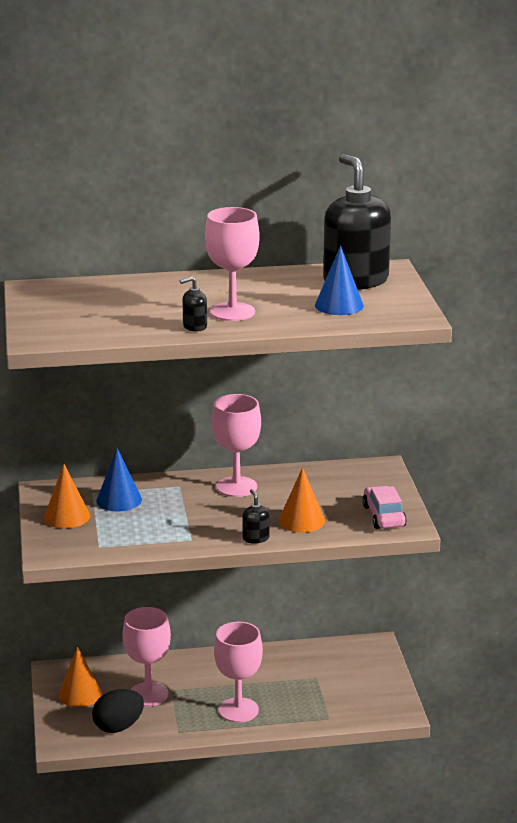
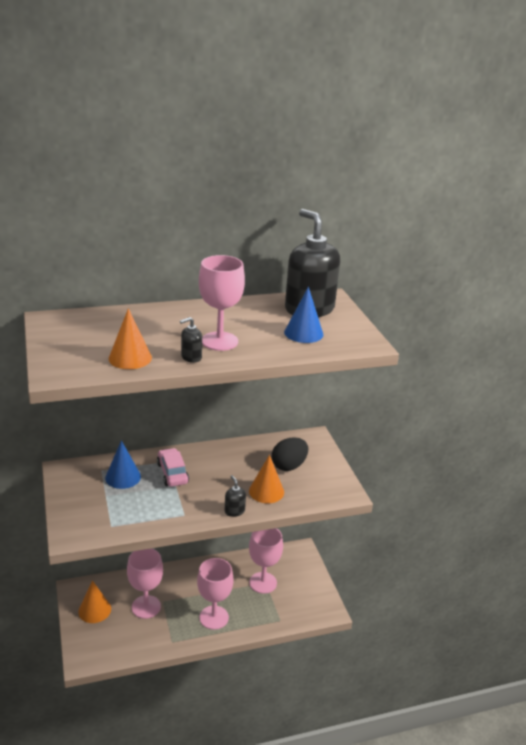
camera: 10 degrees left, 5 degrees up
(67, 516) = (82, 496): orange cone -> orange cone (130, 358)
(118, 727) = (126, 640): black egg -> black egg (289, 466)
(236, 487) = (212, 460): pink goblet -> pink goblet (263, 583)
(383, 516) = (326, 484): pink car -> pink car (172, 473)

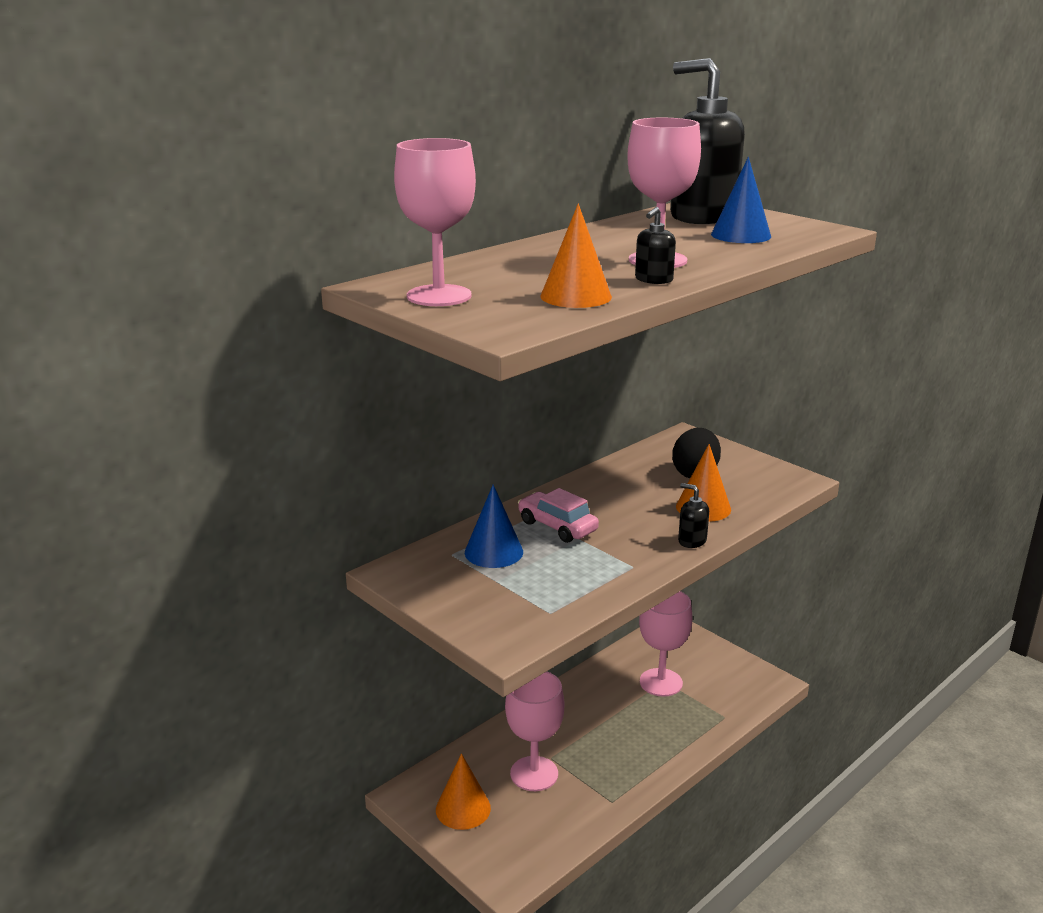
camera: 25 degrees left, 5 degrees down
(214, 617) = (638, 748): pink goblet -> pink goblet (439, 296)

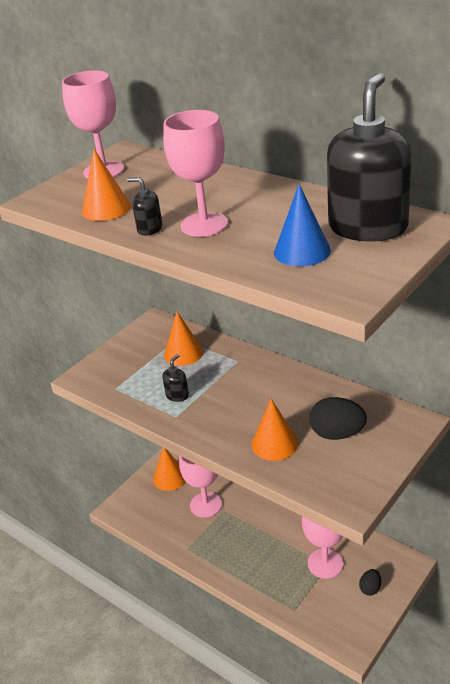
camera: 85 degrees right, 10 degrees up
(494, 552) = (183, 353): blue cone -> orange cone
(557, 526) = (224, 374): pink car -> none
(692, 541) = (218, 442): black soap dispenser -> black soap dispenser (177, 395)
(701, 657) = (370, 588): none -> black egg

